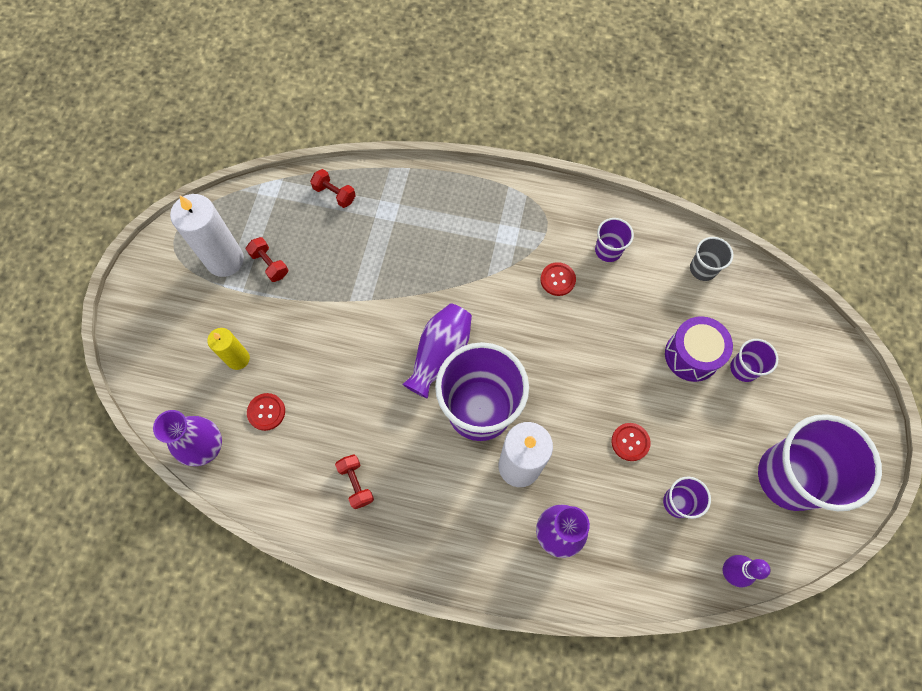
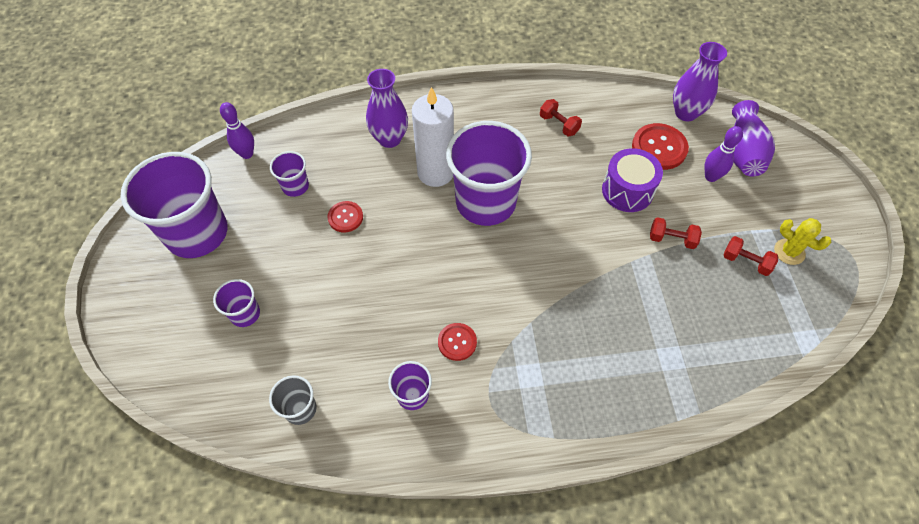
camera: 160 degrees right, 10 degrees down
(225, 260) = (789, 252): white candle -> yellow cactus
(238, 359) = (711, 177): yellow candle -> purple bowling pin
(266, 412) = (659, 148): red button -> red button, size x1.66
(334, 194) = (737, 357): red dumbbell -> red dumbbell (671, 239)
(440, 354) = (541, 234): purple vase -> purple vase (742, 152)
(692, 355) = (300, 310): purple drum -> purple drum (627, 191)

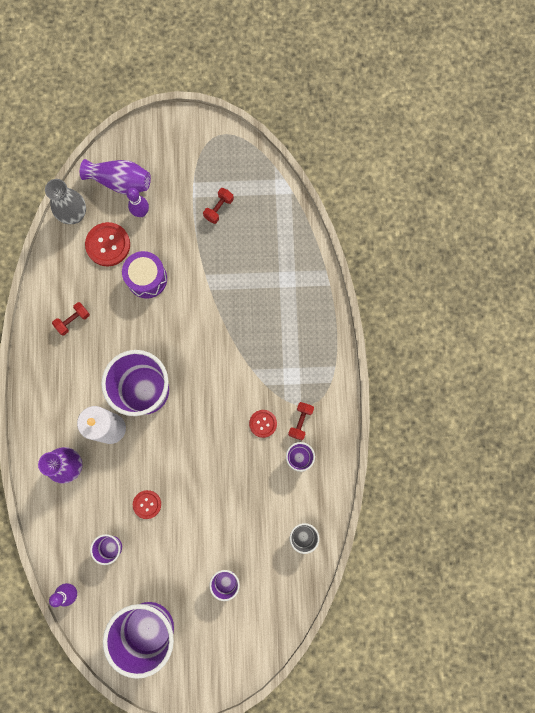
camera: 85 degrees left, 20 degrees up
(671, 239) = (194, 256): red dumbbell -> red dumbbell (300, 421)
(686, 113) = (74, 215): purple vase -> grey vase
(789, 252) = (214, 176): yellow cactus -> none

